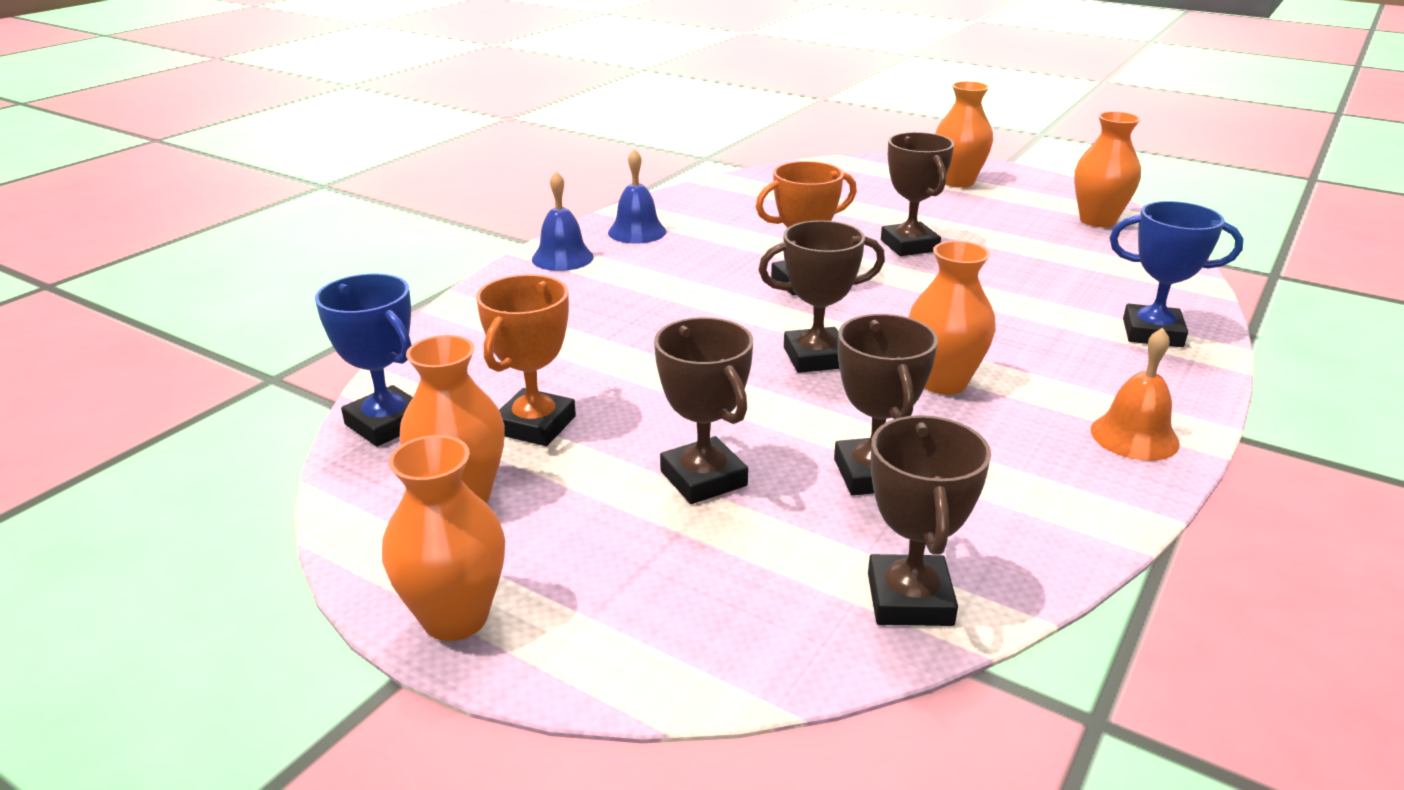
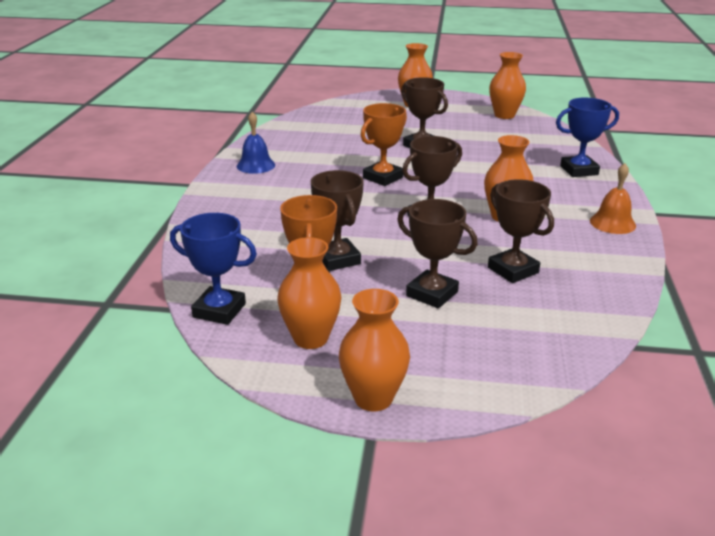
camera: 25 degrees left, 0 degrees up
(562, 258) = (225, 190): blue bell -> none
(910, 599) = (582, 324): brown trophy -> brown trophy (337, 259)

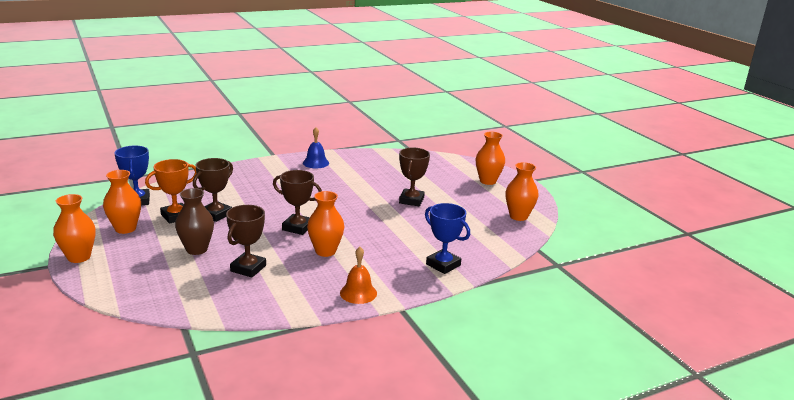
camera: 55 degrees right, 5 degrees down
(383, 177) = (342, 200): orange trophy -> none
(432, 294) = (196, 249): brown trophy -> brown vase

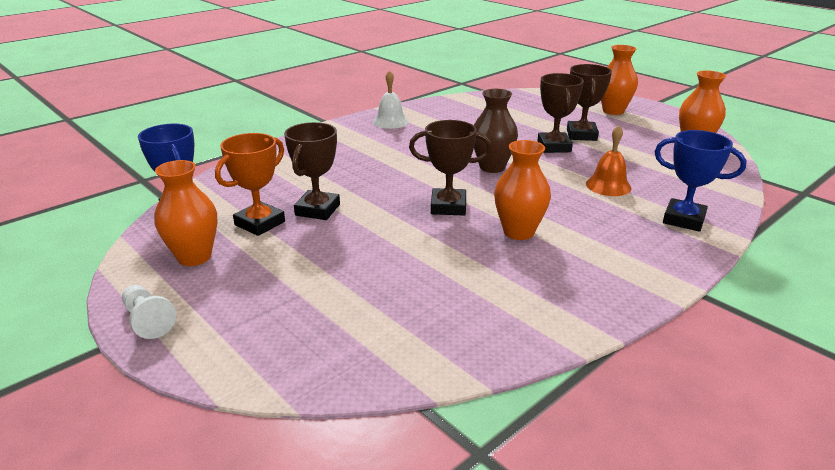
camera: 15 degrees left, 5 degrees up
(79, 257) = (148, 321): orange vase -> white pawn
(196, 249) = (333, 267): brown vase -> brown vase (492, 167)
(248, 268) = (436, 280): brown trophy -> brown trophy (581, 135)
(316, 163) = (390, 121): blue bell -> white bell
(358, 293) = (625, 283): orange bell -> orange bell (608, 185)

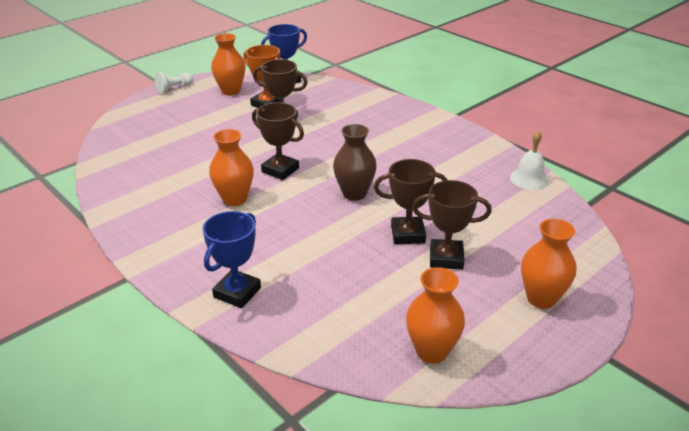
camera: 90 degrees right, 5 degrees up
(390, 121) = (458, 143): white bell -> white bell (529, 179)
(448, 207) = (280, 170): brown trophy -> brown trophy turned 60 degrees counterclockwise
(608, 185) = (312, 257): orange bell -> none

